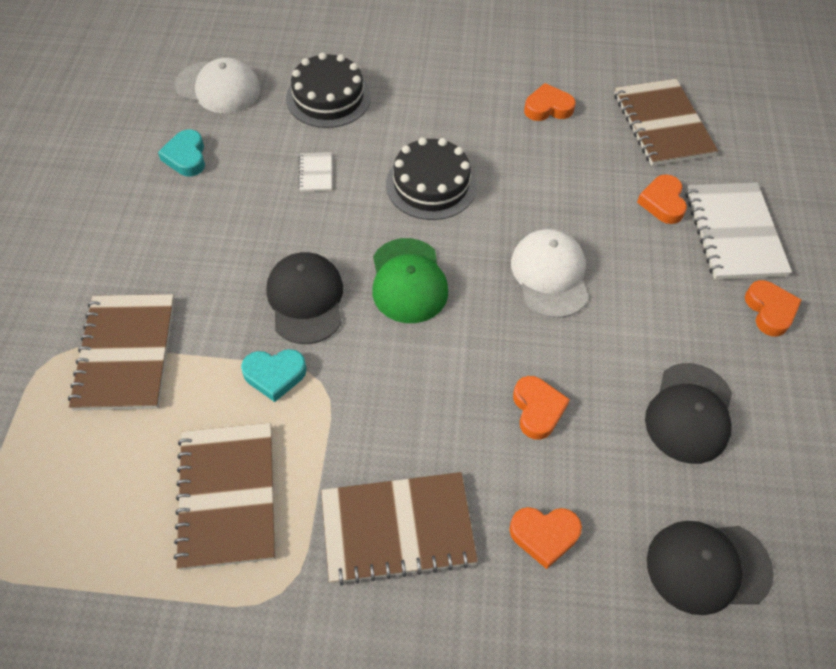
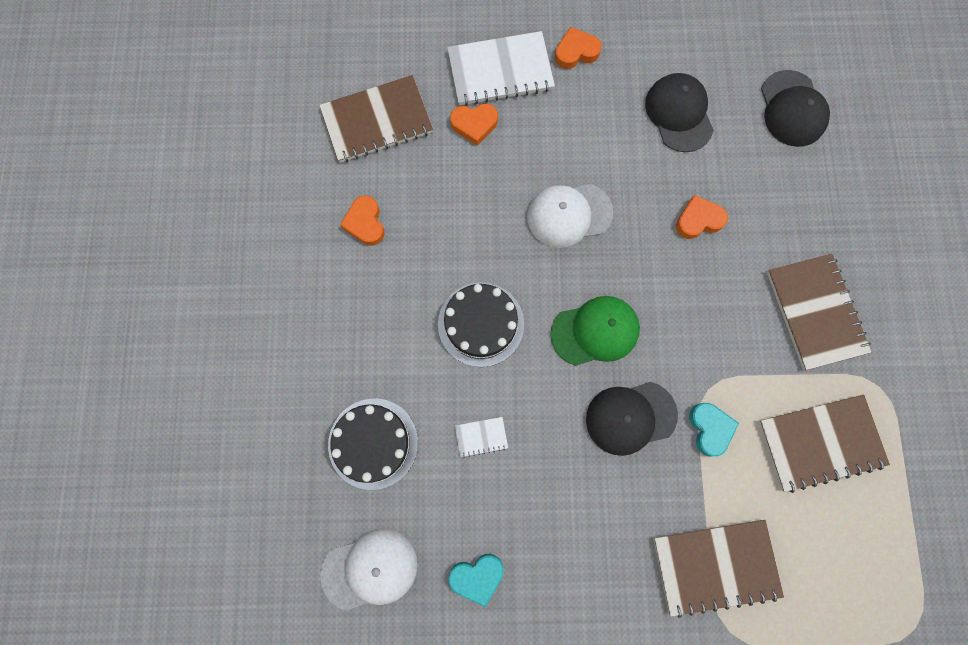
camera: 95 degrees left, 20 degrees up
(218, 87) = (370, 569): white cap -> white cap turned 60 degrees clockwise
(544, 535) = (796, 212): orange heart -> none
(689, 413) = (679, 114): black cap -> black cap turned 120 degrees counterclockwise

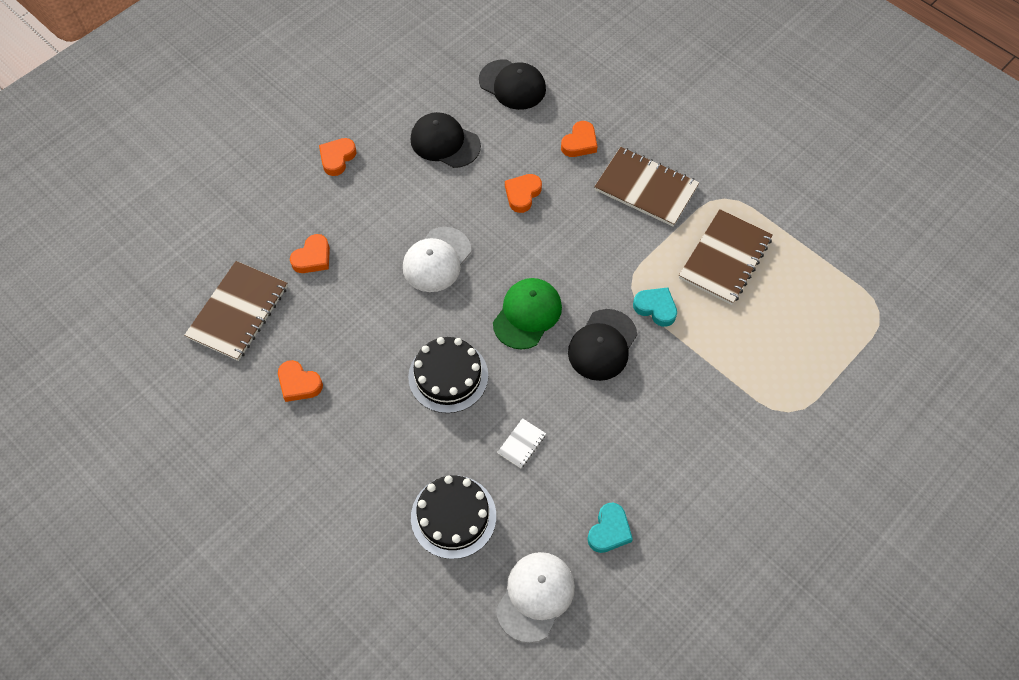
camera: 45 degrees left, 15 degrees down
(500, 71) = (296, 210): white notebook -> none
(715, 566) = (741, 383): brown notebook -> none
(798, 216) = (579, 143): none -> orange heart

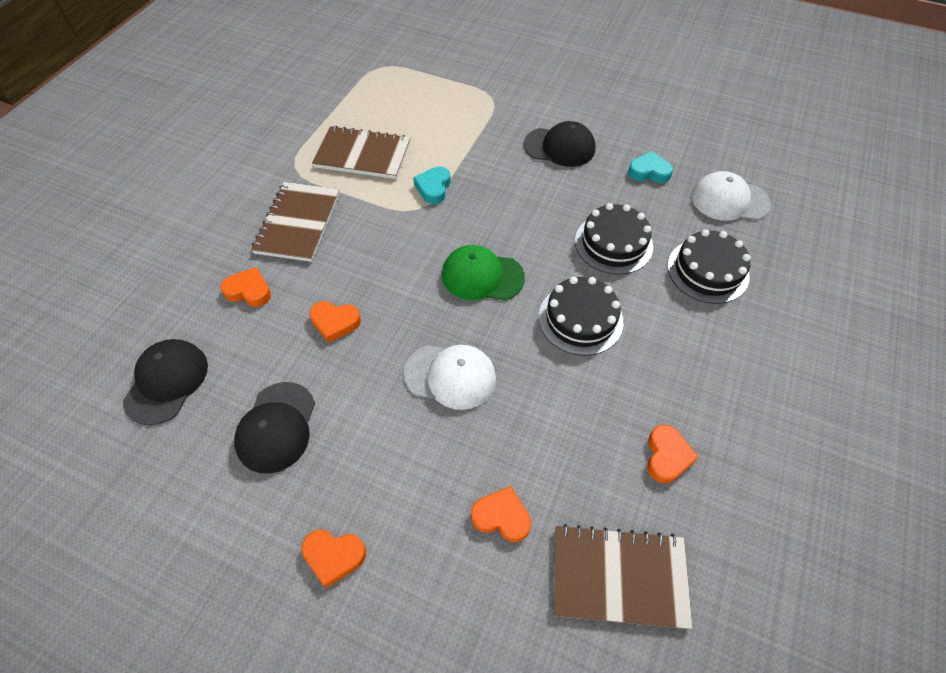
camera: 110 degrees left, 5 degrees down
(521, 444) = (613, 243): white notebook -> black cake
(602, 345) = (488, 214): black cap -> black cap (559, 147)

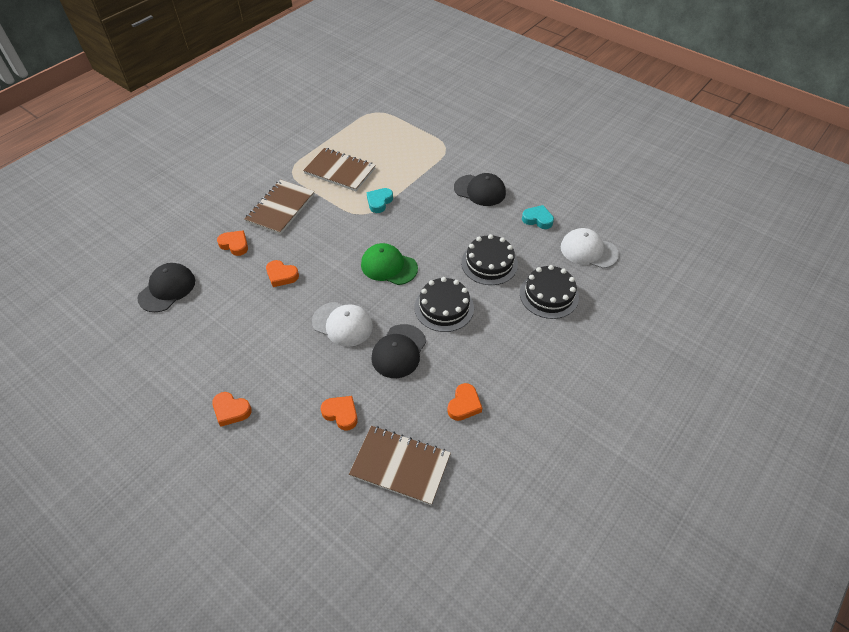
camera: 15 degrees right, 5 degrees down
(276, 427) = (223, 330): black cap -> black cap (399, 351)

